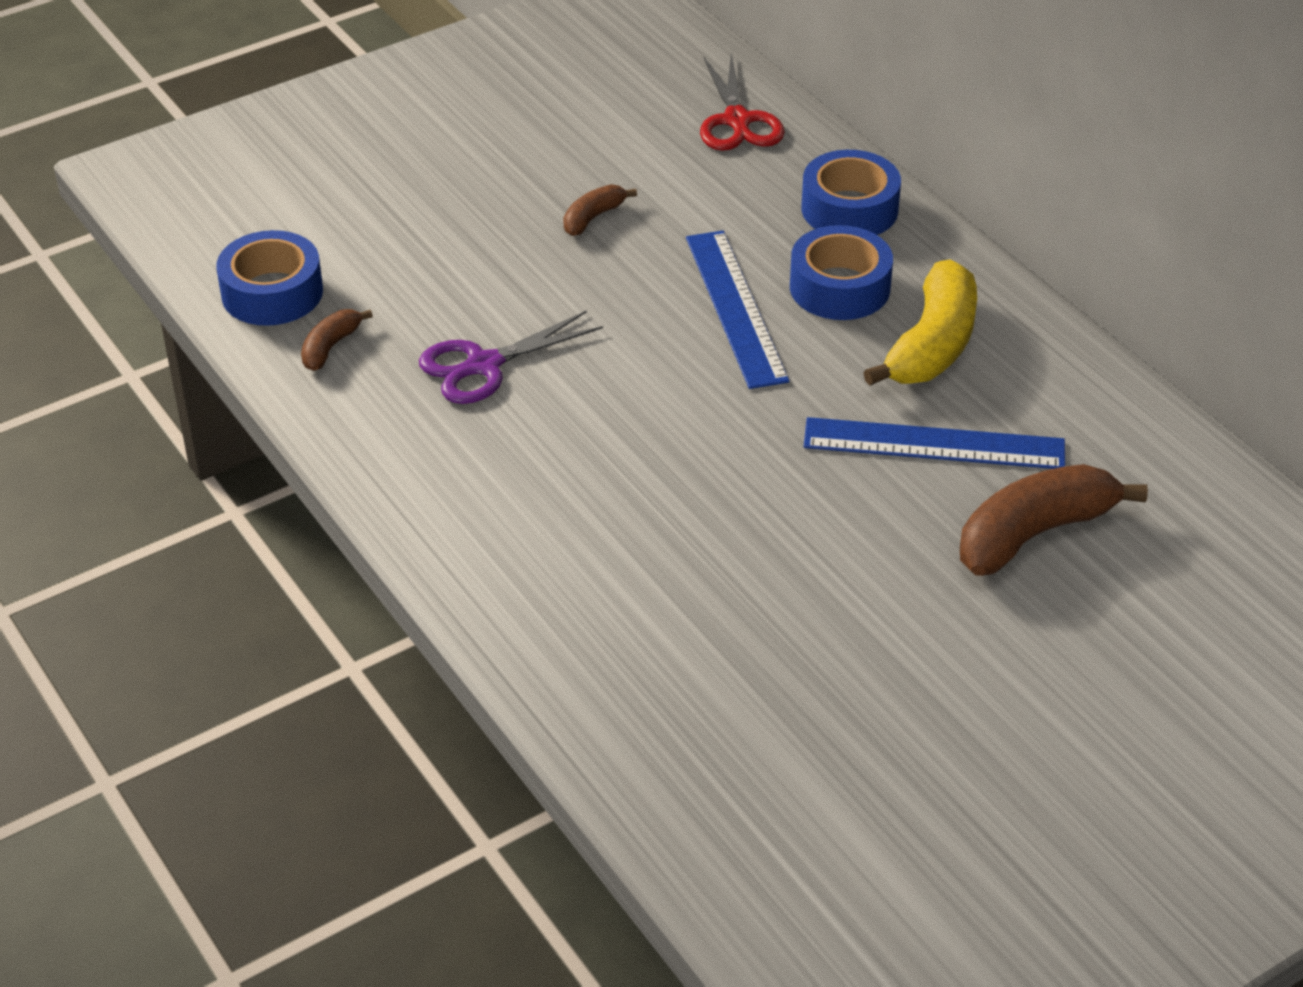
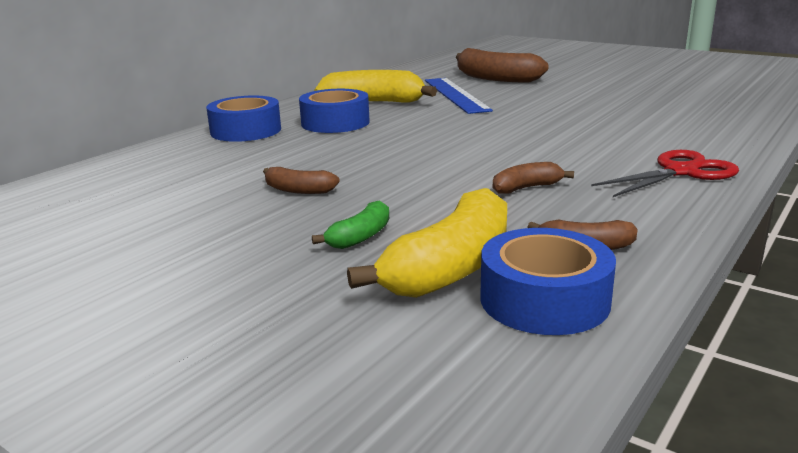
camera: 110 degrees left, 20 degrees down
(356, 265) = (451, 267): none -> yellow banana
(450, 233) = (360, 237): none -> green banana
(484, 365) = (526, 188): purple scissors -> brown banana
(735, 308) = (379, 139): blue ruler -> none
(737, 121) = (132, 170): red scissors -> red scissors (681, 172)

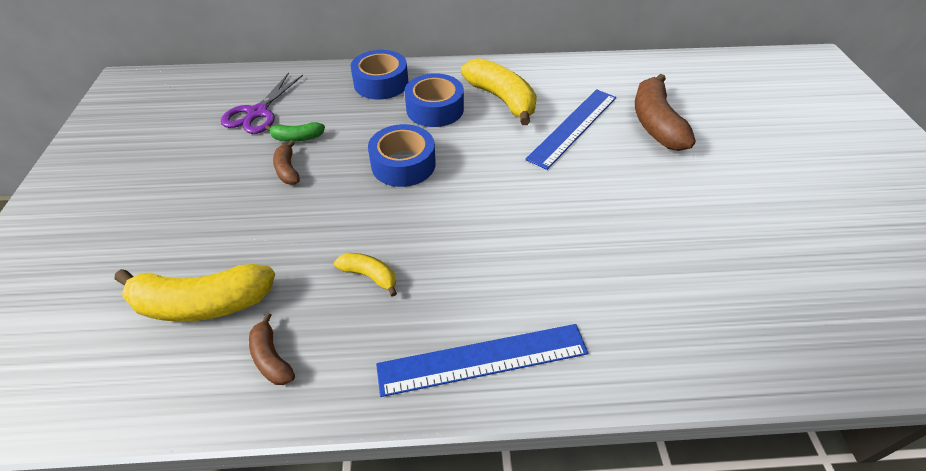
camera: 50 degrees right, 25 degrees up
(157, 185) = (257, 113): none -> purple scissors
(360, 237) = (228, 238): green banana -> green banana (297, 138)
(526, 188) = (369, 276): brown banana -> yellow banana
(544, 299) = (175, 371): blue tape -> blue tape (403, 164)
(681, 172) = (483, 359): red scissors -> blue ruler

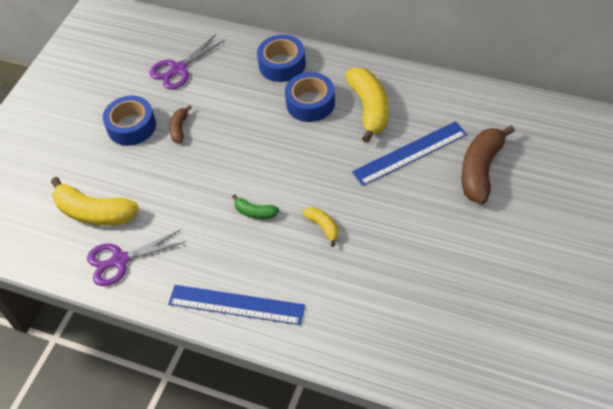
camera: 30 degrees right, 5 degrees up
(271, 358) = (120, 260): brown banana -> purple scissors
(297, 138) = (197, 101): green banana -> green banana (255, 212)
(369, 276) = (196, 228): yellow banana -> yellow banana (323, 227)
(403, 164) = (260, 148): blue tape -> blue tape (131, 126)

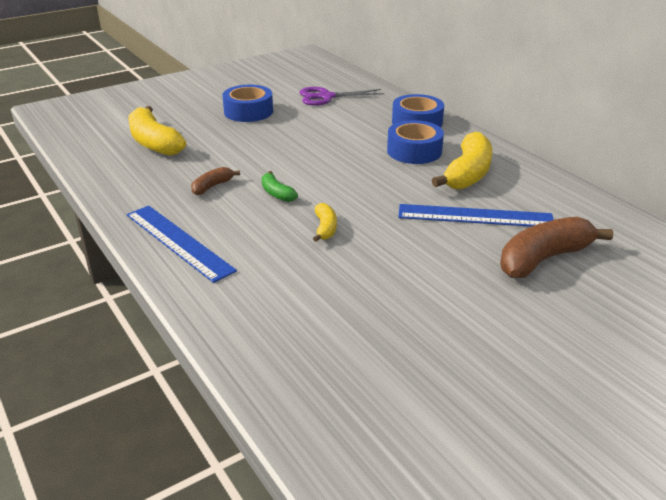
camera: 30 degrees right, 20 degrees down
(120, 260) = (131, 174): purple scissors -> none
(179, 128) = (283, 125): brown banana -> brown banana (212, 186)

